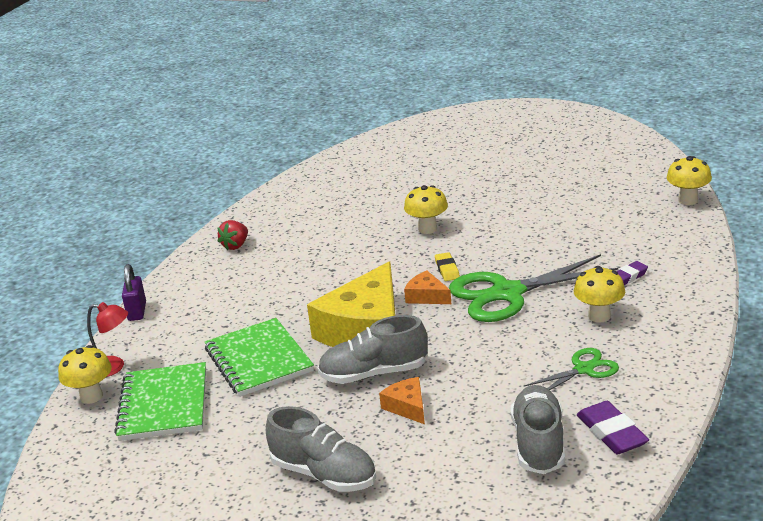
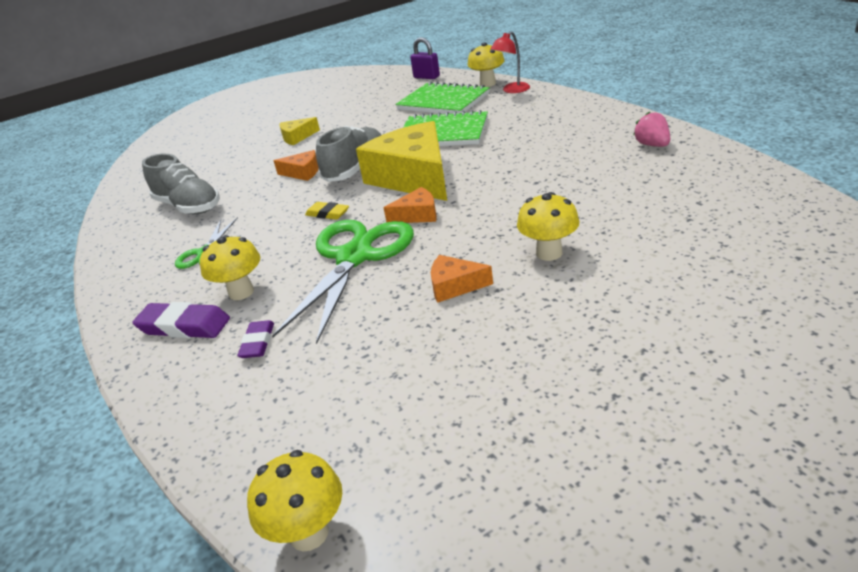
camera: 130 degrees right, 5 degrees up
(137, 312) = (581, 100): purple padlock -> purple padlock (426, 77)
(235, 246) = (652, 145): red strawberry -> pink strawberry
(324, 475) = (297, 137): grey shoe -> yellow cheese
(447, 270) = (445, 239): yellow eraser -> yellow eraser (327, 214)
(495, 243) = (454, 286): none -> orange cheese
(612, 433) = (142, 236): purple eraser -> purple eraser (184, 326)

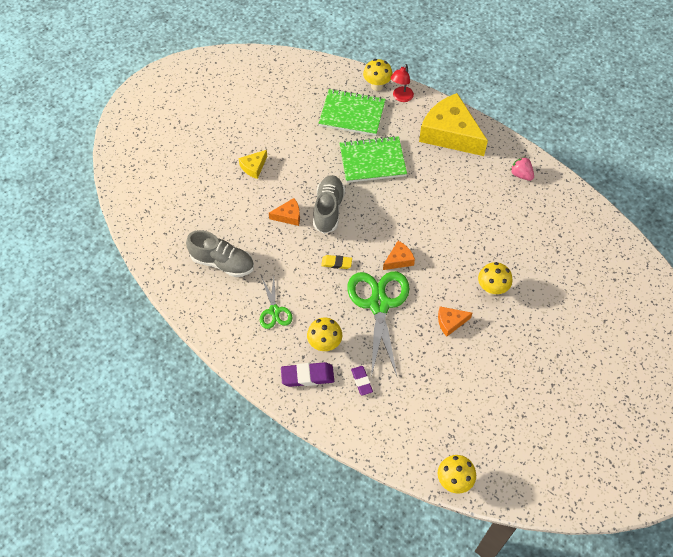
camera: 25 degrees left, 25 degrees up
(414, 177) = (377, 218): yellow cheese -> yellow cheese (450, 133)
(426, 77) = (318, 71): purple padlock -> none

